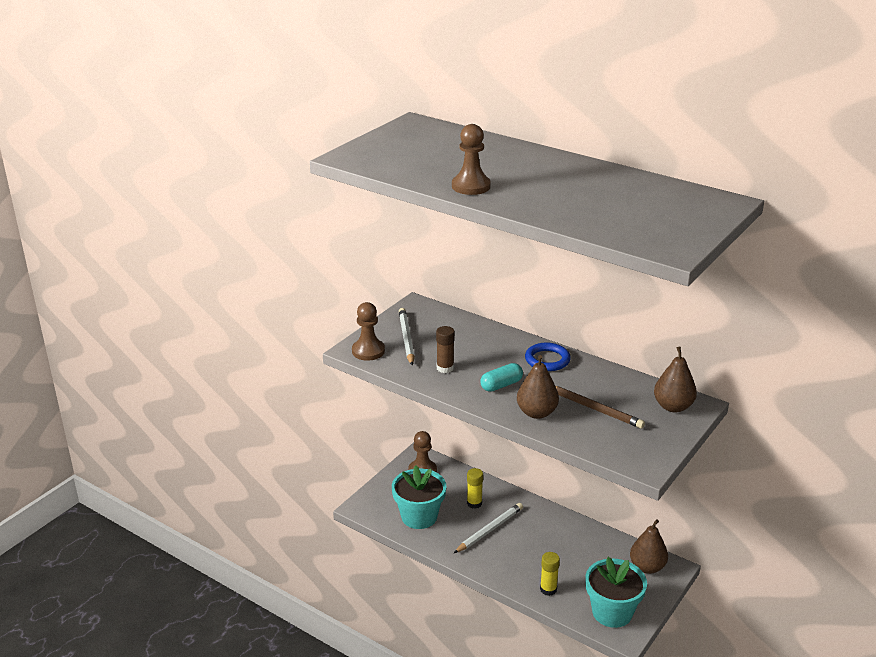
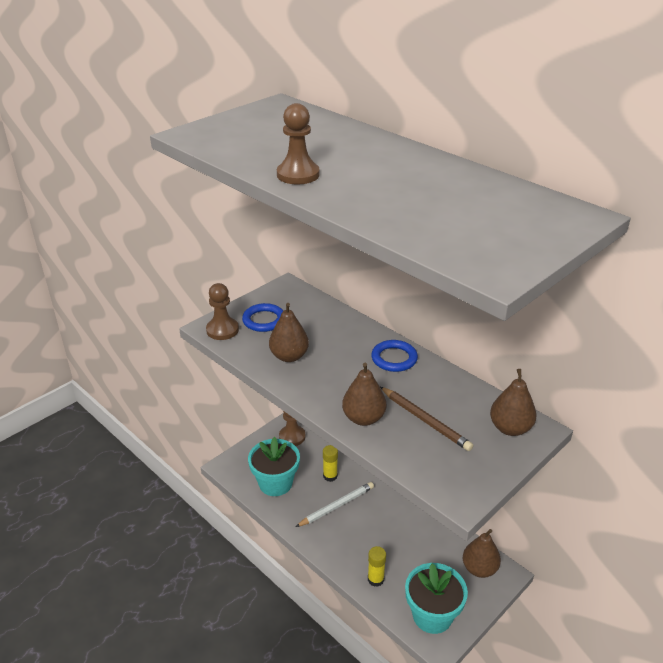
camera: 10 degrees right, 5 degrees up
(406, 338) = (264, 320): white pencil -> blue ring
(445, 368) = (289, 356): brown glue stick -> brown pear
(501, 385) = (338, 382): turquoise capsule -> none

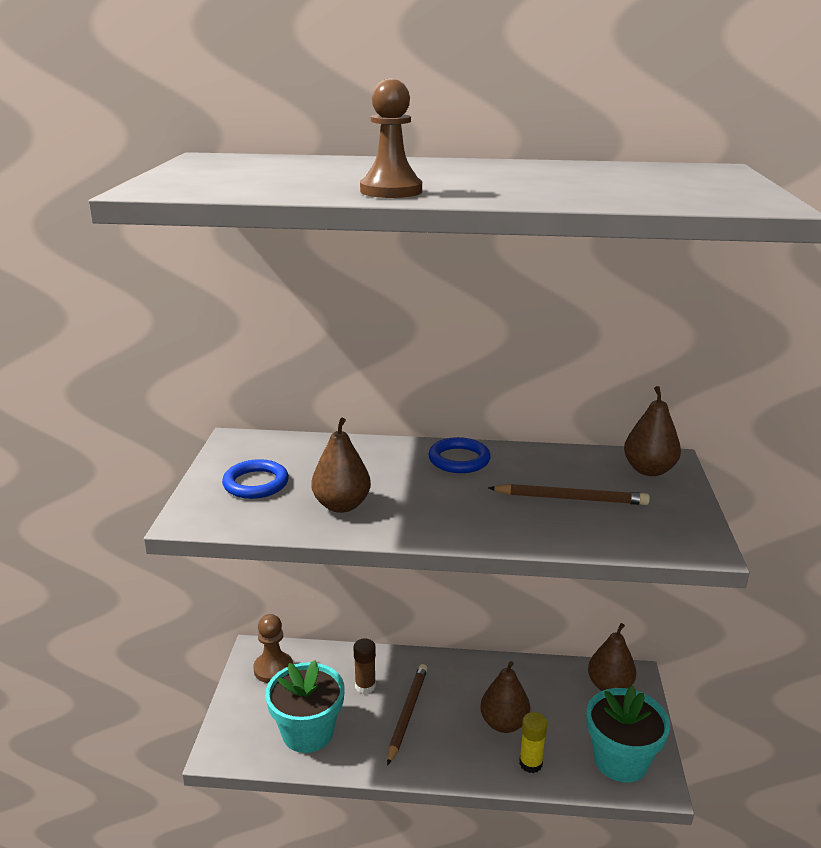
camera: 40 degrees left, 10 degrees down
(222, 330) = (214, 514): brown pawn -> none
(330, 476) = (365, 686): yellow glue stick -> brown glue stick
(337, 506) = (407, 713): white pencil -> brown pencil
(363, 418) = (511, 525): brown pear -> brown pear (504, 723)

